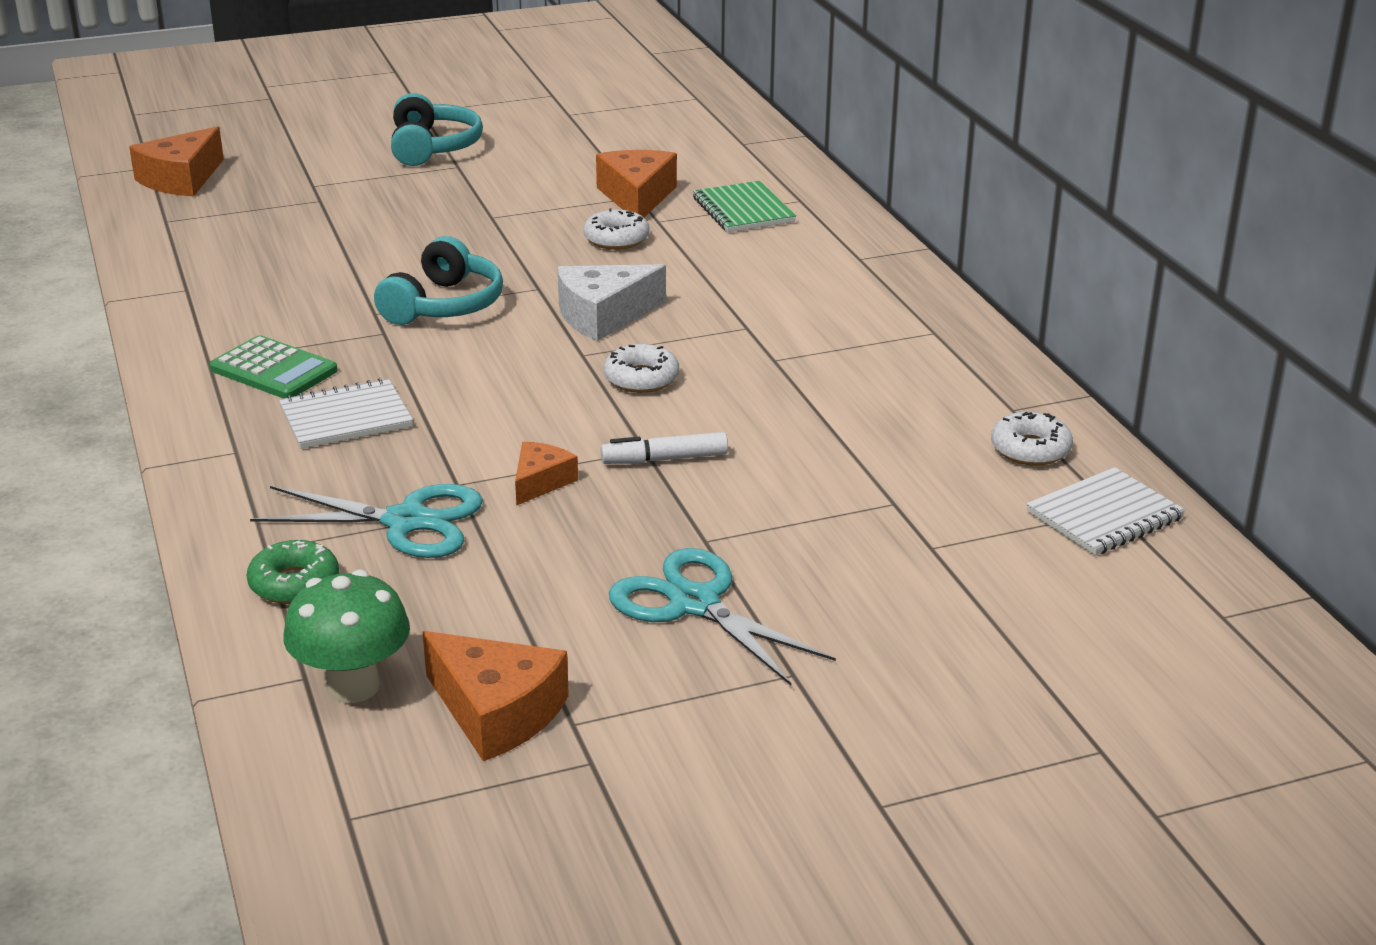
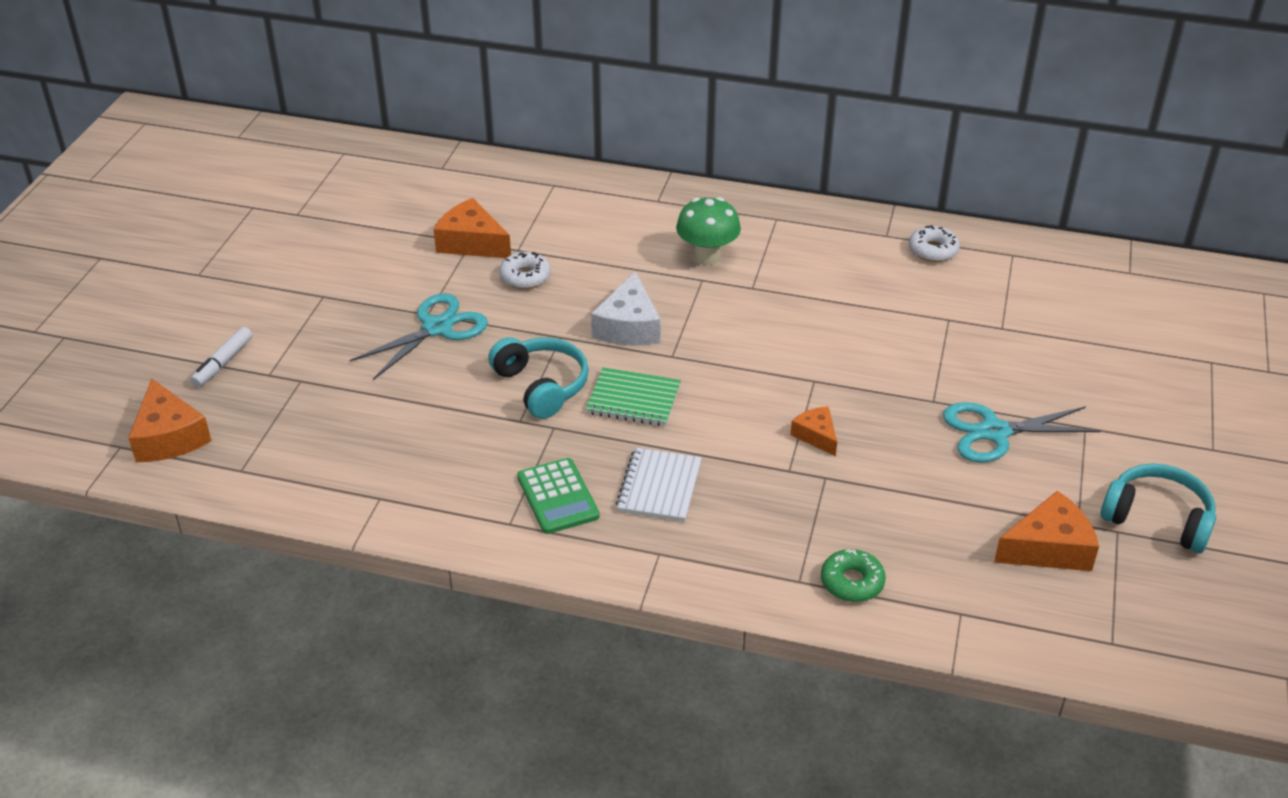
camera: 55 degrees left, 10 degrees up
(273, 370) = (557, 497): green calculator -> green calculator turned 90 degrees clockwise
(353, 686) = (984, 596): green mushroom -> green mushroom (707, 257)
(406, 522) = (817, 508): turquoise scissors -> turquoise scissors (437, 328)
(433, 147) = (274, 294): turquoise headphones -> turquoise headphones (1157, 519)
(641, 379) = (727, 346): white donut -> none
(664, 459) = (832, 378): white marker -> white marker (223, 363)
(743, 210) = (542, 211): green notebook -> green notebook (633, 399)
(1104, 515) = (1016, 260): white notebook -> none

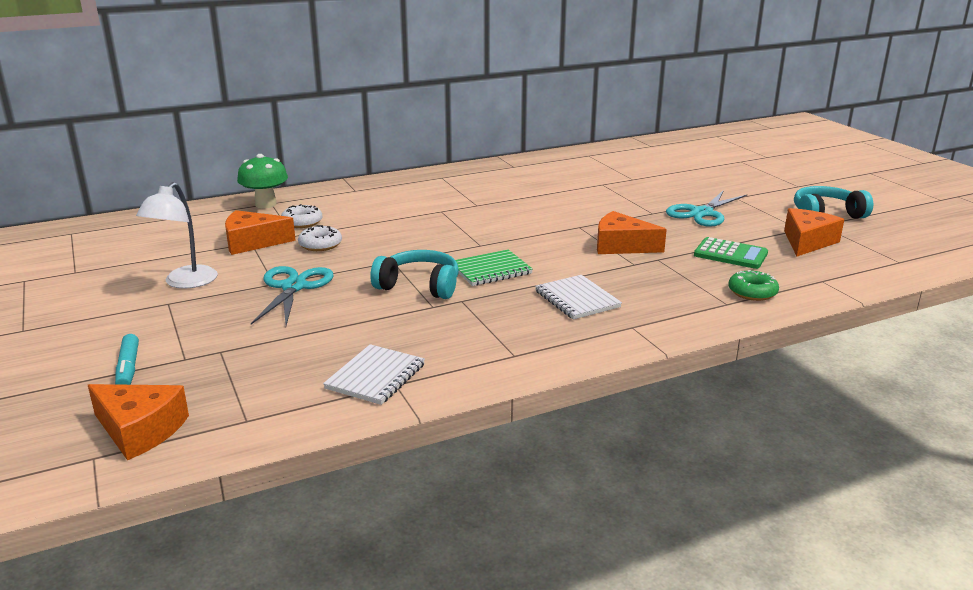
camera: 40 degrees left, 15 degrees down
(223, 363) = (128, 368): white marker -> turquoise marker
(361, 274) = (185, 282): none -> white lamp
(375, 480) = (375, 377): none -> white notebook
(557, 497) = (523, 329): green calculator -> green calculator (730, 254)
(628, 326) = (430, 242): white cheese -> none
(707, 257) = (427, 202): green mushroom -> green mushroom (265, 204)
(816, 436) = (621, 246): orange cheese -> orange cheese, size x1.69
(933, 250) = (547, 164): white donut -> white donut (302, 222)

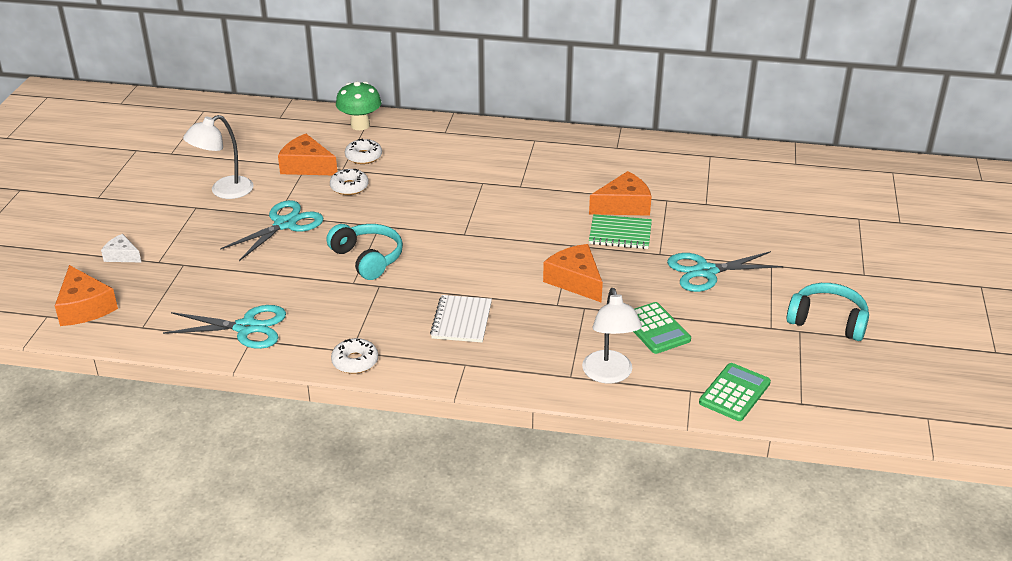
camera: 35 degrees right, 10 degrees up
(128, 368) = (122, 256): turquoise marker -> white cheese
(375, 377) = (246, 328): white notebook -> turquoise scissors
(490, 270) = (437, 264): green notebook -> green notebook (620, 234)
(532, 361) = (355, 361): none -> white donut
(752, 292) = (609, 375): green donut -> white lamp
(807, 242) = (751, 344): orange cheese -> orange cheese (623, 206)
(851, 271) = (734, 393): none -> green calculator

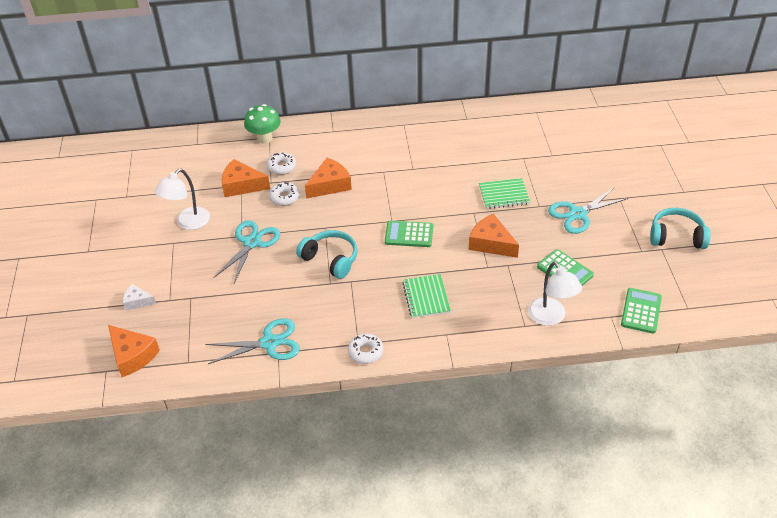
camera: 15 degrees left, 10 degrees up
(461, 320) = (426, 297): white notebook -> green notebook
(477, 252) = (409, 234): none -> green calculator
(623, 206) = (495, 170): orange cheese -> orange cheese (330, 185)

